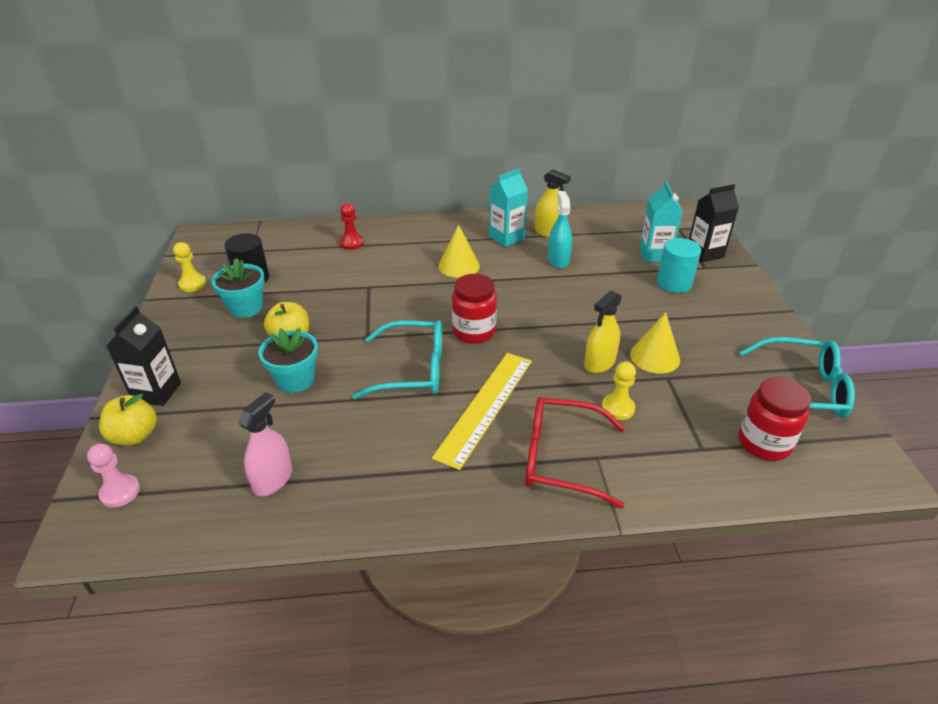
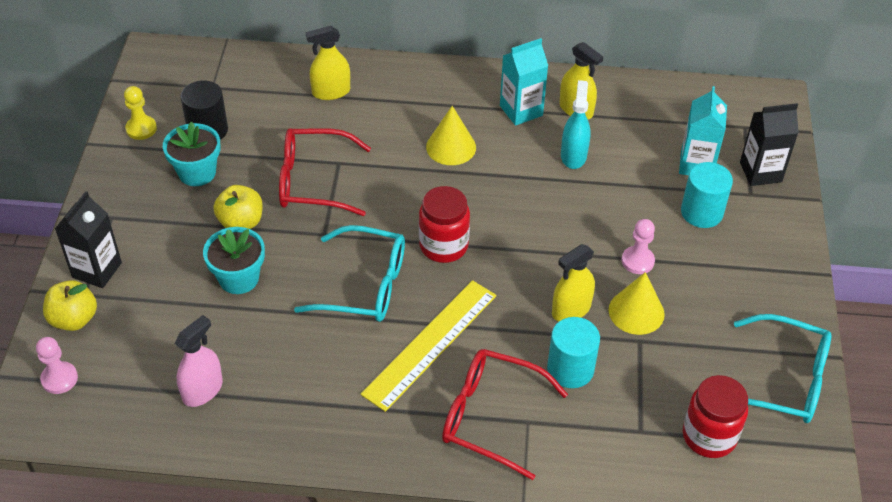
camera: 10 degrees right, 10 degrees up
(349, 301) = (313, 181): none -> red glasses
(351, 243) = (331, 92): red pawn -> yellow spray bottle
(618, 408) = (570, 369): yellow pawn -> turquoise cylinder
(639, 321) = (637, 261): none -> pink pawn

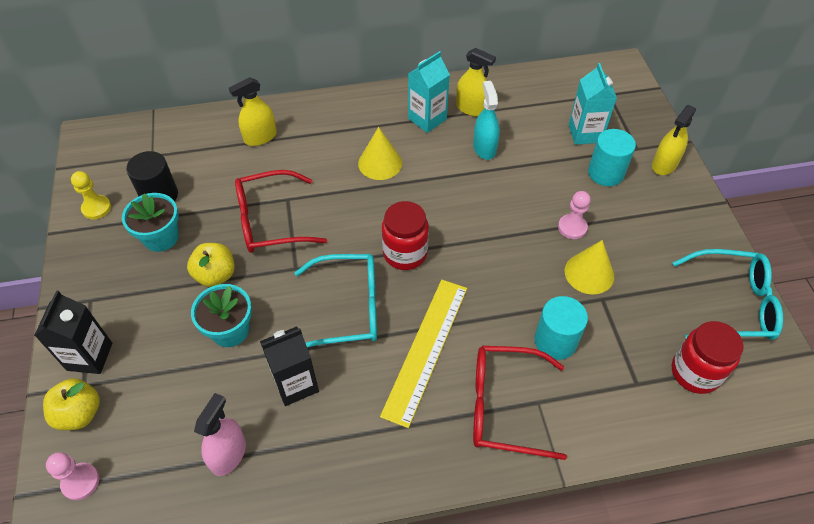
camera: 15 degrees left, 5 degrees up
(571, 309) = (535, 285): yellow spray bottle -> yellow spray bottle (664, 164)
(760, 172) = (637, 128): black carton -> black carton (295, 384)

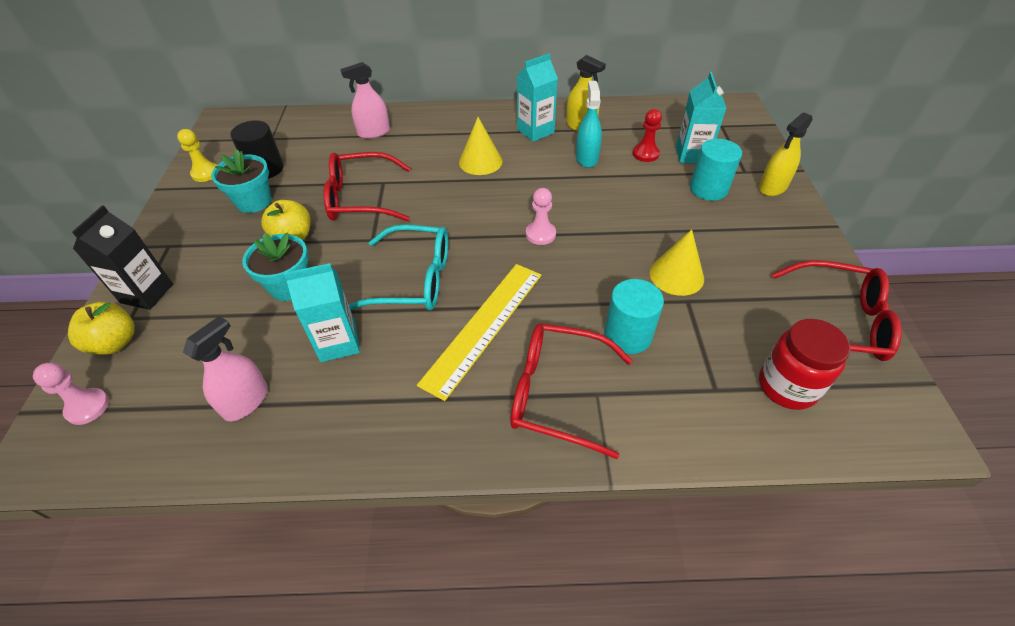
camera: 10 degrees right, 5 degrees down
(260, 137) = (374, 132): yellow spray bottle -> pink spray bottle
(295, 384) = (338, 342): black carton -> turquoise carton
(405, 253) = (485, 238): red jar -> none
(540, 137) = (645, 154): none -> red pawn
(572, 227) = (665, 232): pink pawn -> pink pawn (540, 234)
(732, 304) = (838, 322): turquoise glasses -> red glasses

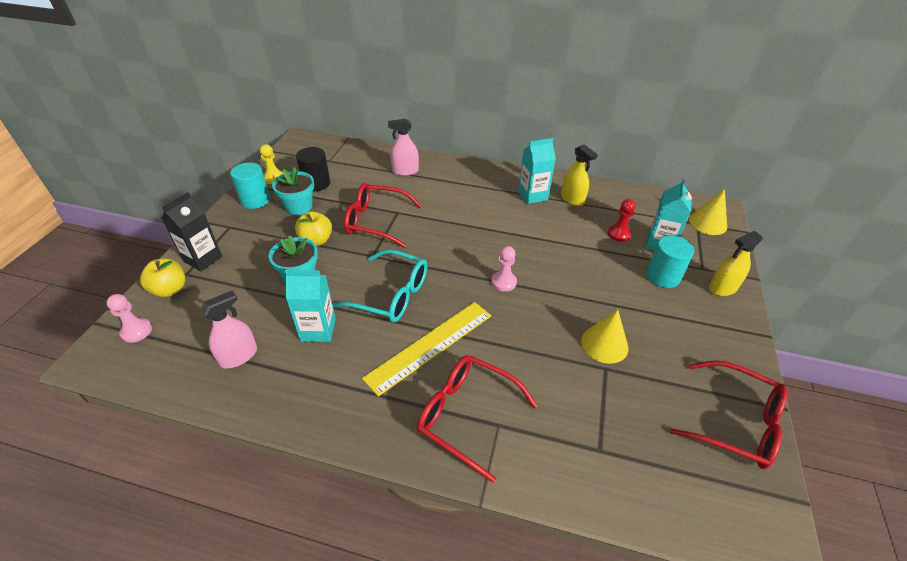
camera: 15 degrees right, 5 degrees down
(480, 161) = (478, 211): yellow cone -> yellow cone (707, 223)
(586, 158) = (566, 227): turquoise spray bottle -> none
(628, 335) = (543, 383): turquoise cylinder -> turquoise cylinder (255, 200)
(787, 386) = (664, 465): red jar -> none

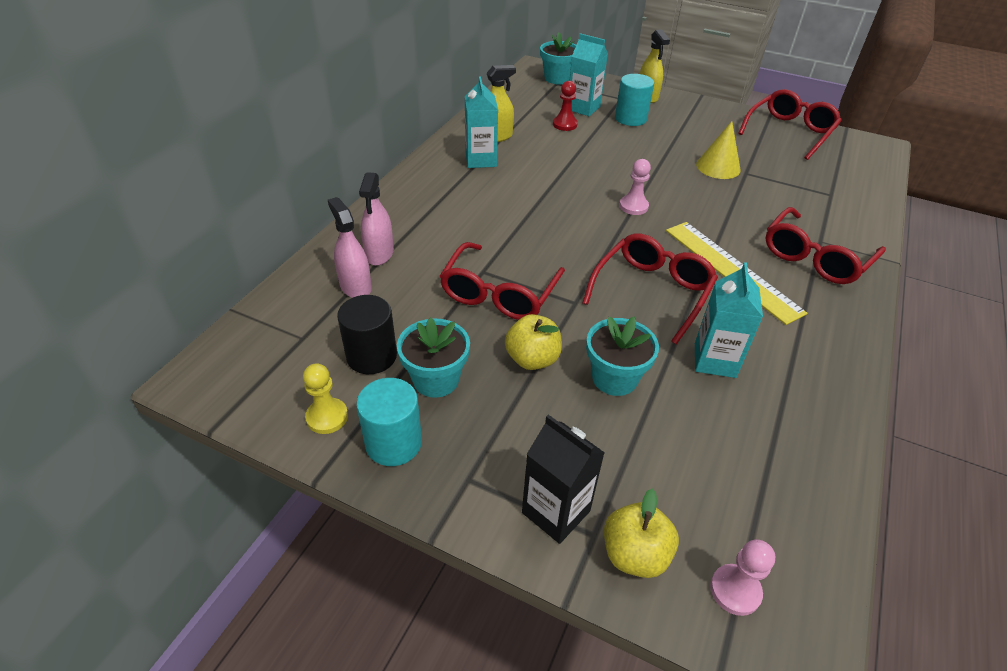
camera: 80 degrees left, 0 degrees up
(238, 356) = (769, 442): pink spray bottle -> pink spray bottle (355, 286)
(391, 295) = (652, 292): turquoise glasses -> red glasses
(707, 223) = (557, 78): yellow cone -> turquoise flower pot

